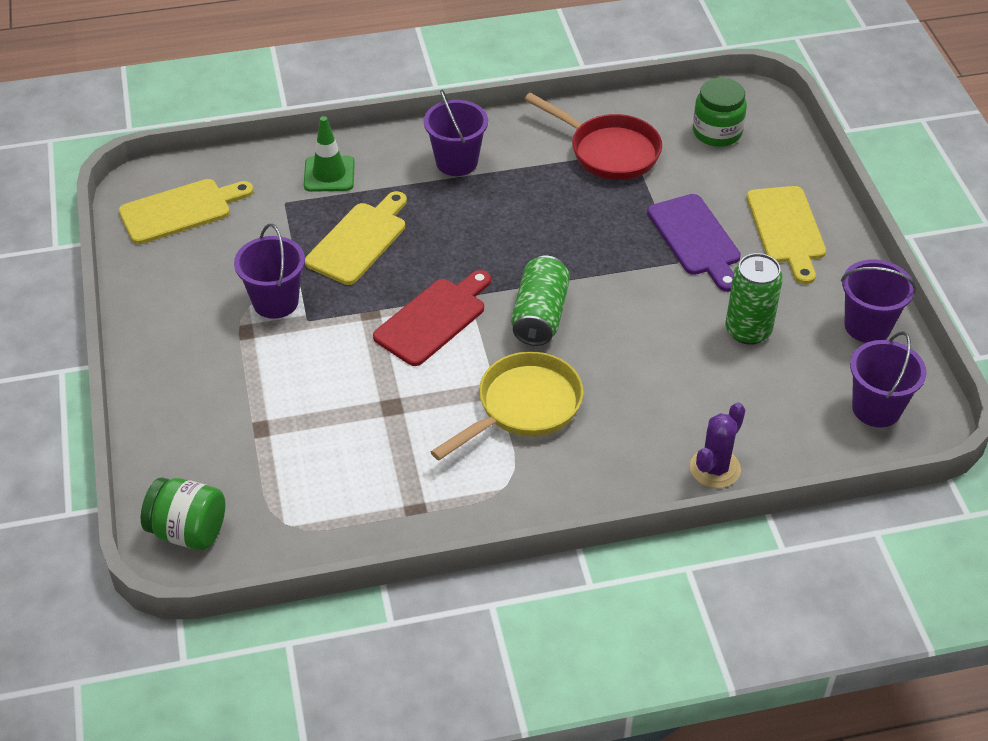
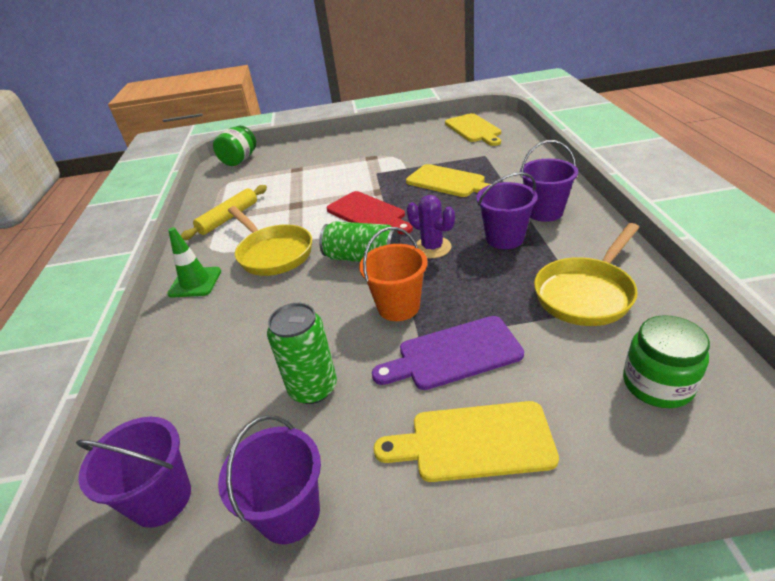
camera: 100 degrees right, 10 degrees down
(275, 302) = (393, 162): purple bucket -> purple bucket (504, 238)
(329, 174) = (517, 166): green traffic cone -> green traffic cone (195, 282)
(418, 487) = (228, 218): none -> yellow rolling pin
(608, 151) = (586, 293): red pan -> yellow pan
(631, 278) = (398, 307): none -> orange bucket
(715, 468) = (163, 352): purple cactus -> purple cactus (432, 247)

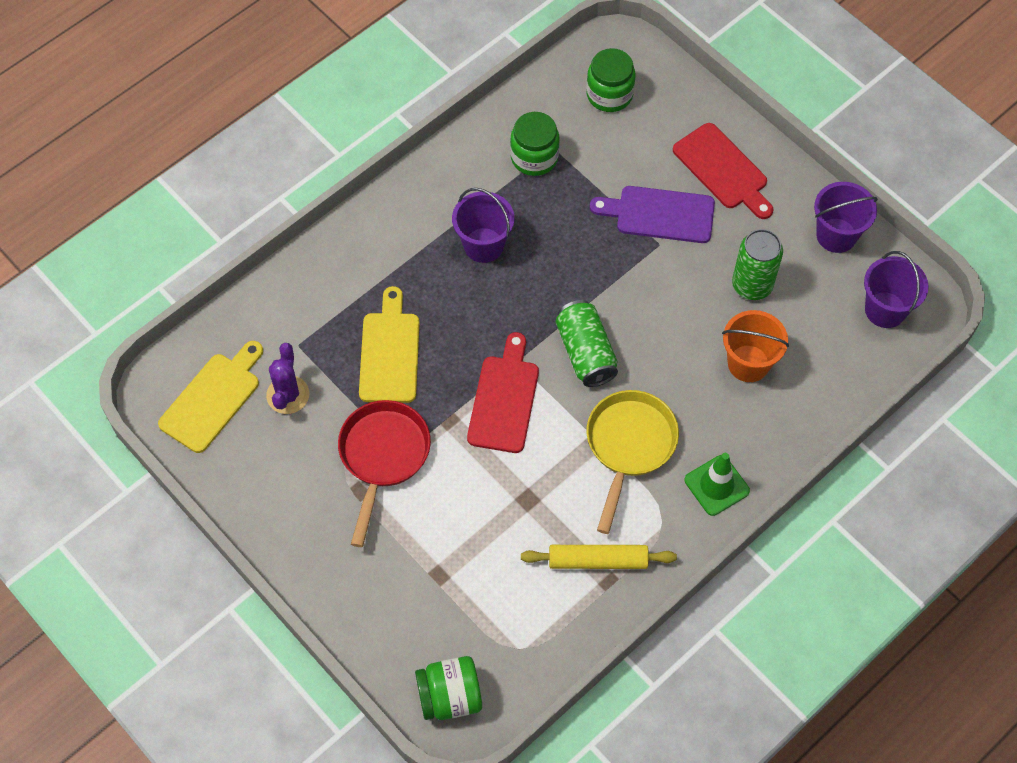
camera: 130 degrees left, 25 degrees up
(382, 167) = (383, 457): none -> red pan
(398, 307) = (633, 280): orange bucket -> orange bucket (748, 363)
(432, 247) = (533, 299): purple cactus -> purple cactus (288, 395)
(453, 354) = (659, 214): purple cutting board -> purple cutting board turned 150 degrees clockwise
(474, 442) = (723, 170): yellow cutting board -> red cutting board
(544, 212) = (415, 230): purple bucket -> none
(586, 293) = (534, 157): yellow pan -> green jar

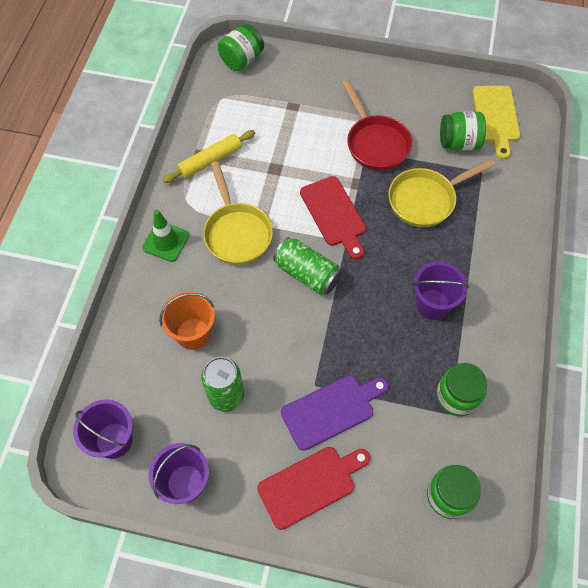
camera: 145 degrees right, 0 degrees up
(288, 395) = (459, 143): purple cactus -> green jar
(389, 352) = (426, 200): yellow cutting board -> yellow pan
(723, 170) = (310, 484): red cutting board -> red cutting board turned 135 degrees clockwise

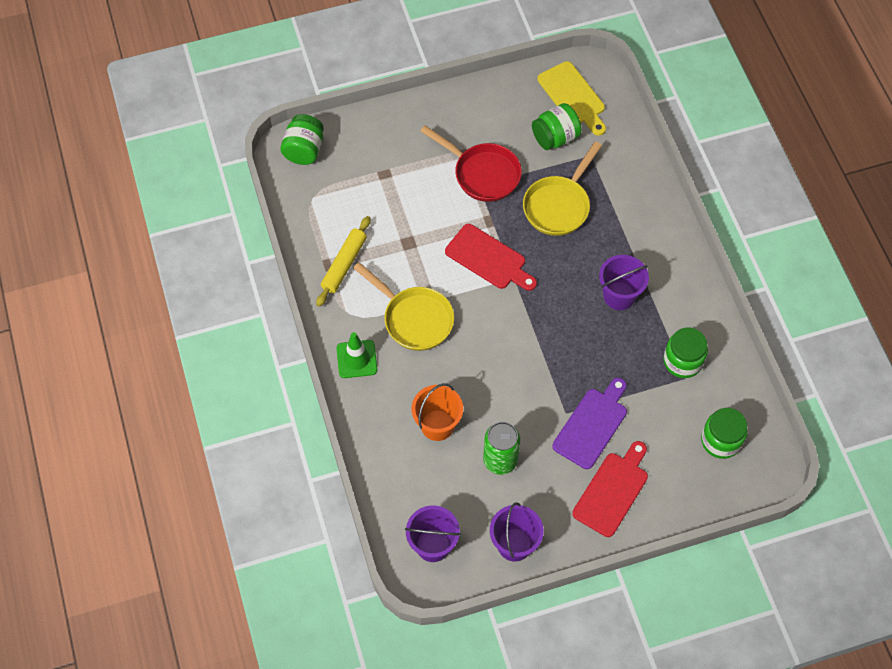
camera: 30 degrees left, 0 degrees up
(307, 273) = (499, 323): green can -> none

